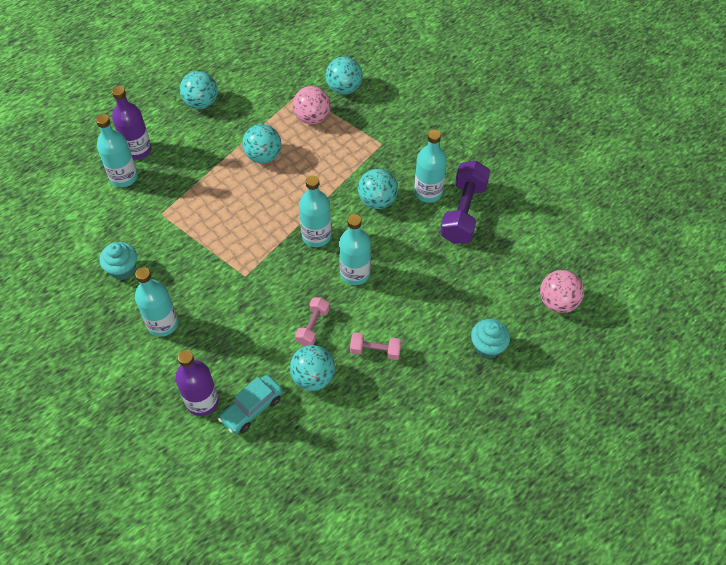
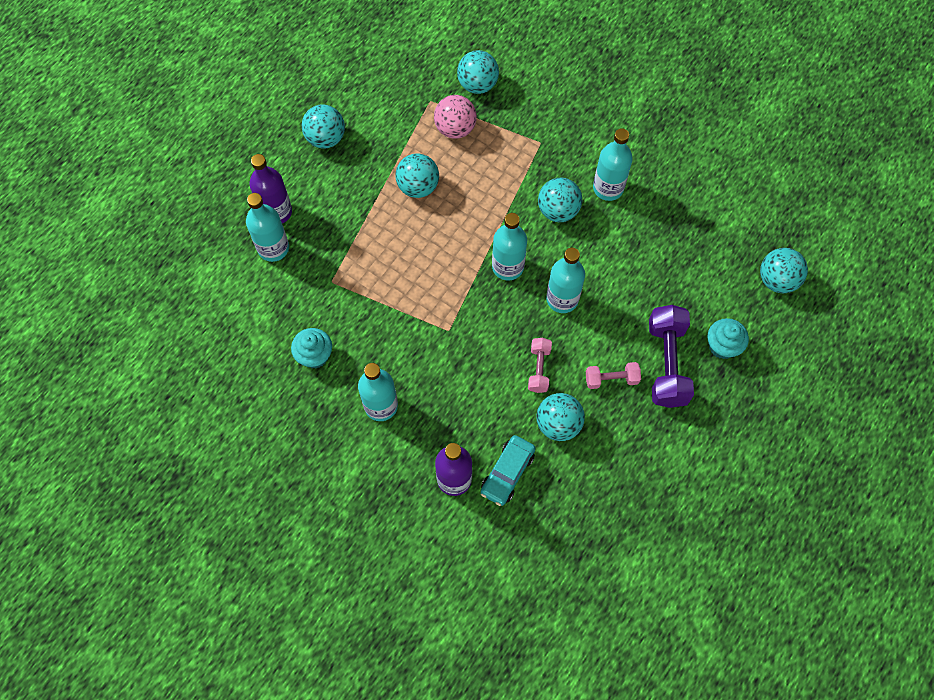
camera: 15 degrees left, 10 degrees up
(463, 212) = (652, 202): purple dumbbell -> purple dumbbell (667, 363)
(558, 302) = (777, 280): pink ball -> turquoise ball

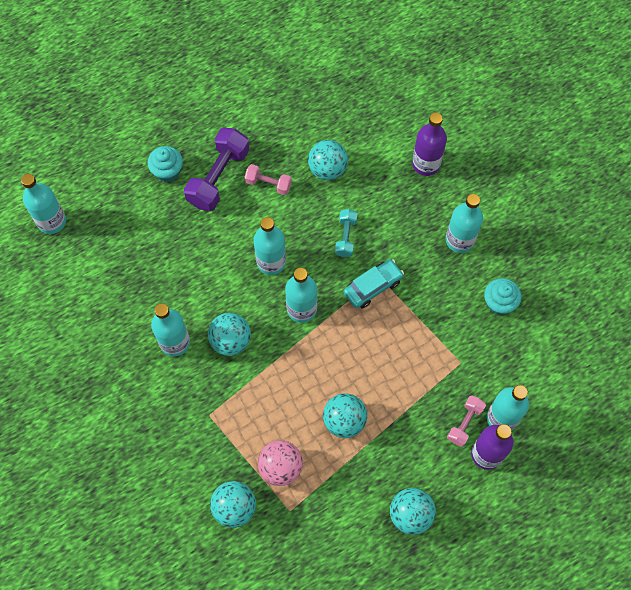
camera: 155 degrees left, 0 degrees up
(501, 357) = (345, 237): none -> turquoise dumbbell
(507, 473) = (384, 152): turquoise car -> turquoise car (372, 287)
(539, 369) = (320, 215): pink dumbbell -> pink dumbbell (464, 423)
(777, 280) = (89, 202): turquoise ball -> none
(798, 246) = (52, 221): none -> turquoise bottle

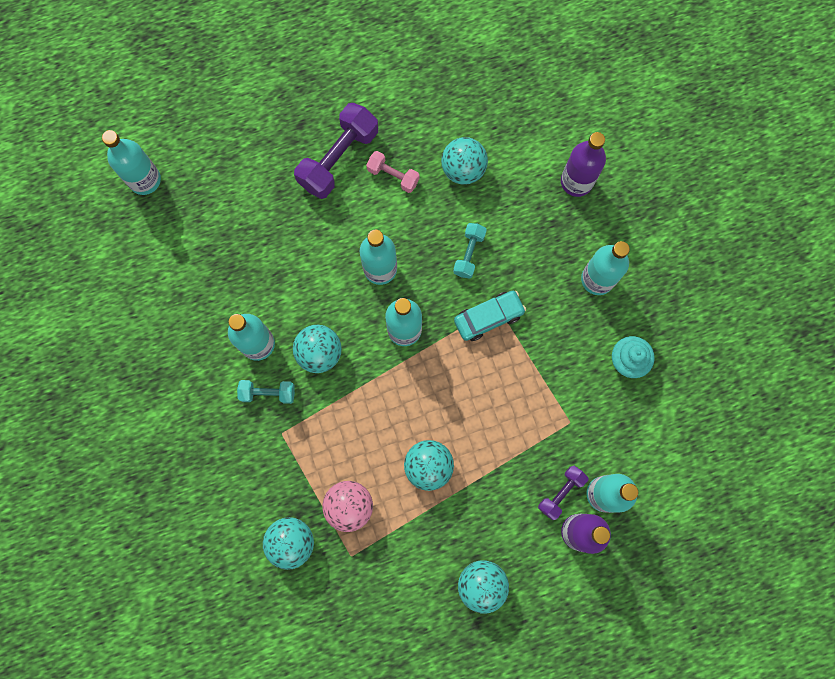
camera: 10 degrees right, 10 degrees up
(168, 172) = (282, 142): turquoise cupcake -> none
(191, 382) = (268, 393): none -> turquoise dumbbell
(464, 423) = (561, 492): pink dumbbell -> purple dumbbell

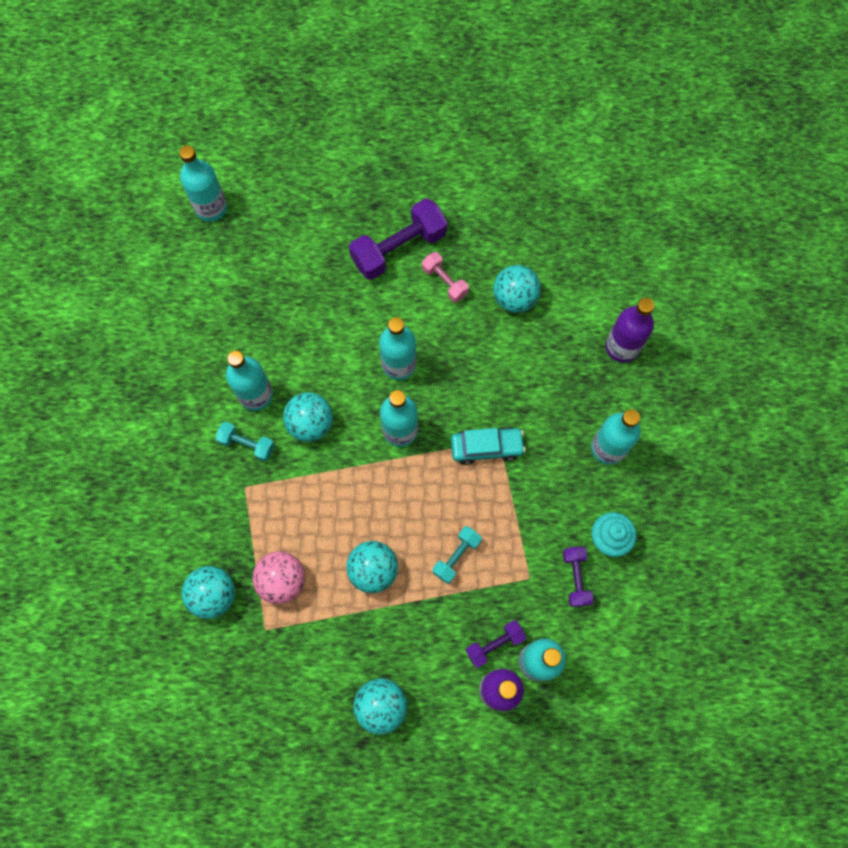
camera: 20 degrees right, 5 degrees down
(469, 254) = (490, 380): turquoise dumbbell -> turquoise dumbbell (456, 556)
(610, 407) = (575, 578): none -> purple dumbbell

